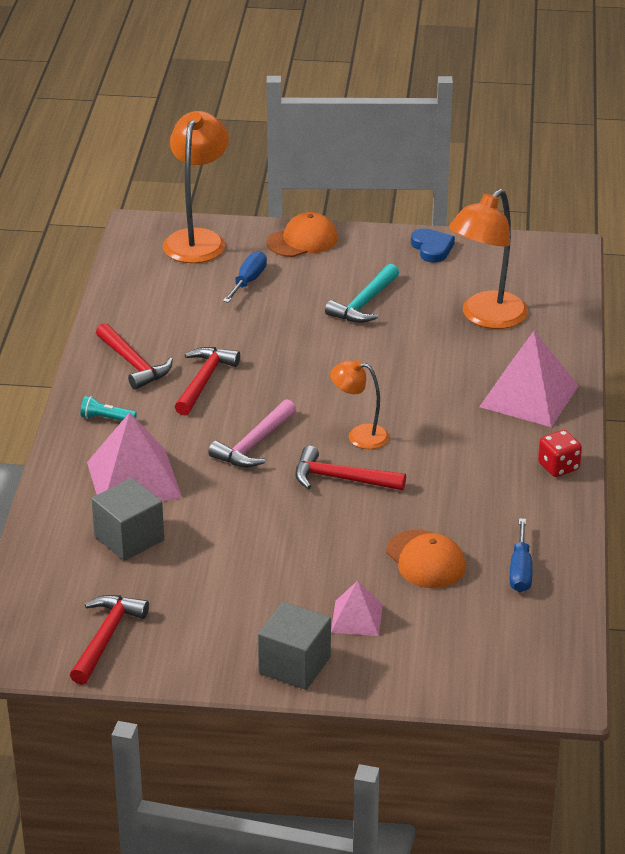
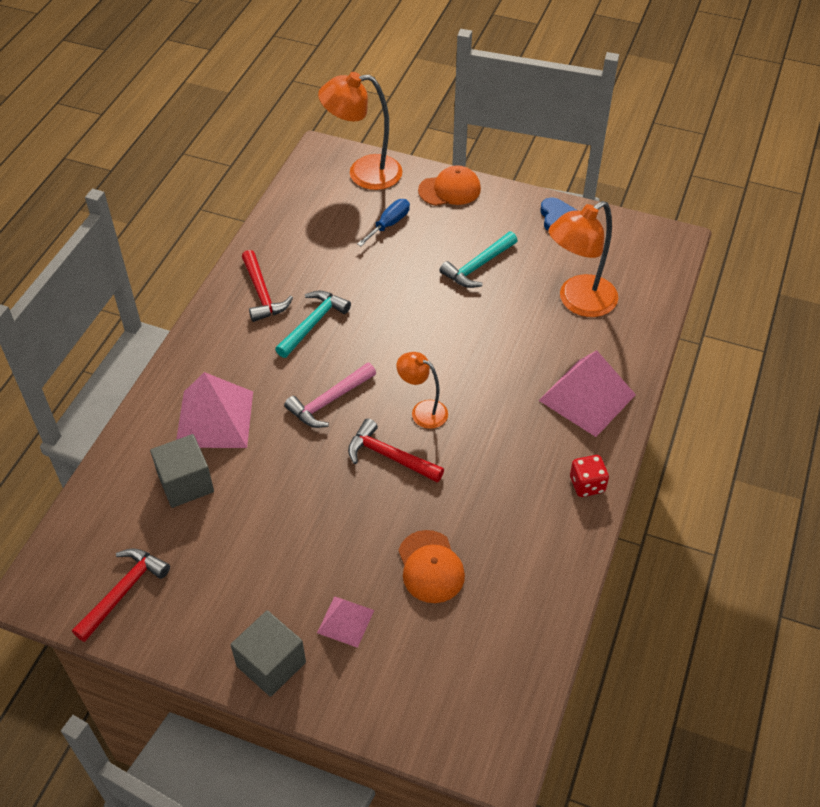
camera: 15 degrees right, 15 degrees up
(106, 419) = (217, 348): turquoise flashlight -> none
(197, 239) = (363, 173): orange lamp -> orange lamp turned 120 degrees counterclockwise
(204, 381) = (313, 323): red hammer -> turquoise hammer
(520, 571) = (511, 600): blue screwdriver -> none

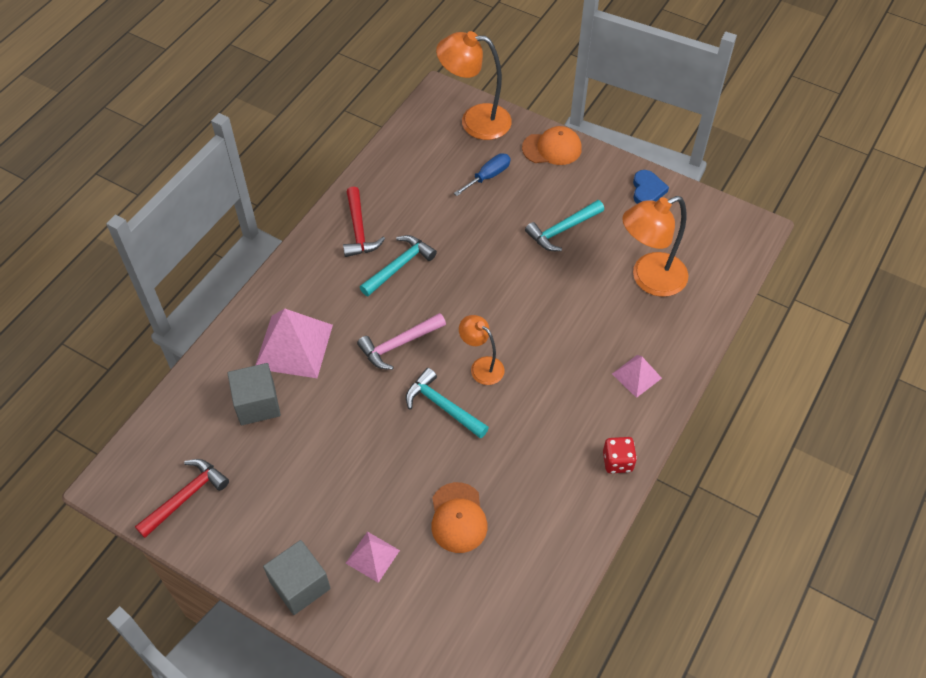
camera: 10 degrees right, 5 degrees up
(389, 456) = (442, 406): red hammer -> turquoise hammer
(587, 397) = (636, 376): pink pyramid -> pink pyramid, size x0.55

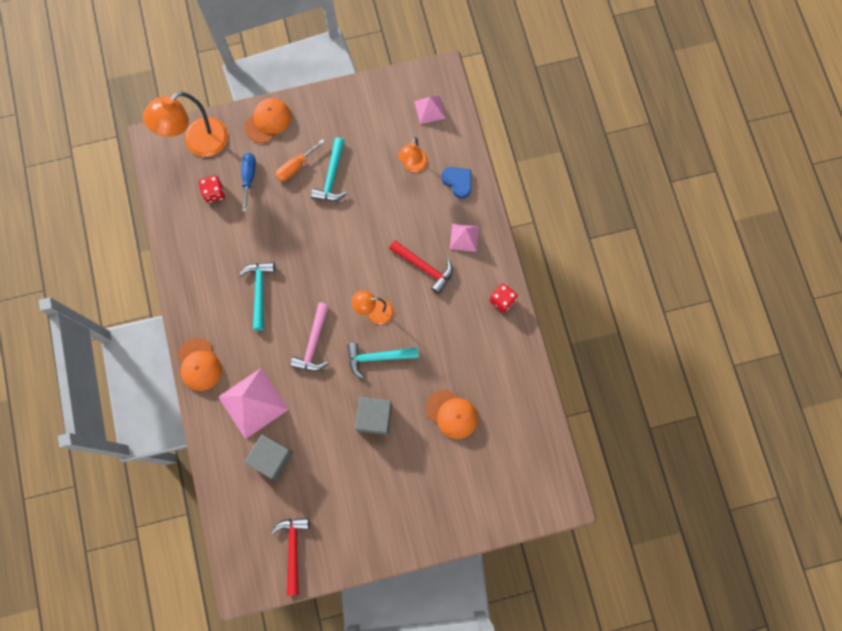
camera: 45 degrees left, 20 degrees up
(286, 279) = (199, 364): none -> orange cap
(300, 585) = (409, 533): grey cube -> grey cube (374, 417)
(359, 230) = (208, 290): red hammer -> red hammer (424, 267)
(372, 556) = (430, 479): pink pyramid -> pink pyramid (429, 109)
(447, 165) = (214, 193): none -> red dice
(538, 198) = (295, 167): none -> orange screwdriver
(647, 190) = (355, 102): blue heart -> blue heart (458, 182)
(649, 279) = (413, 166): orange lamp -> orange lamp, size x0.57

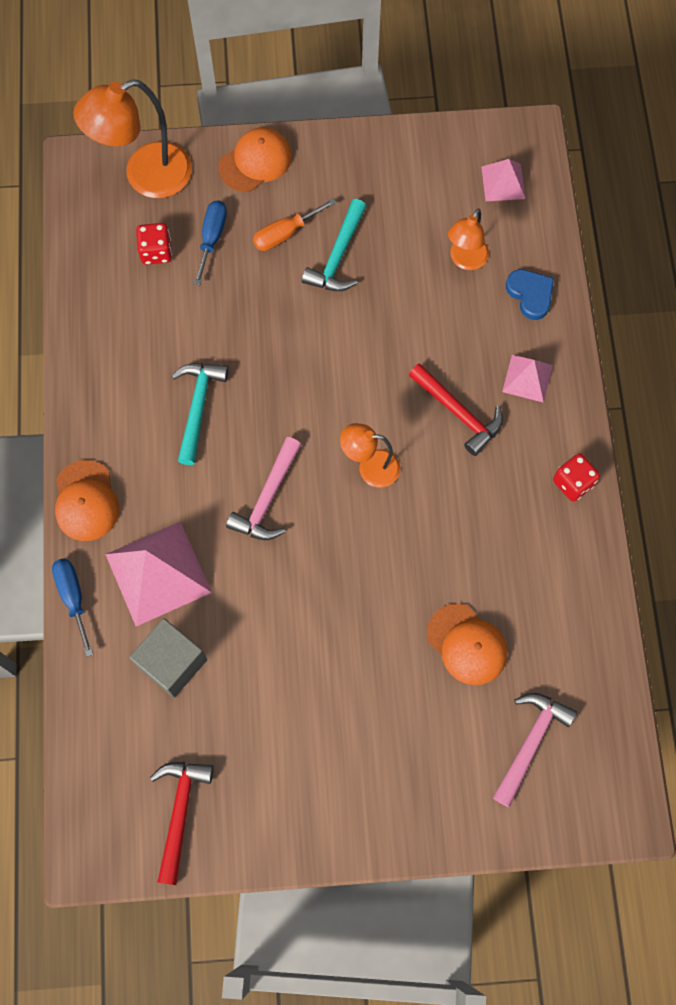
camera: 10 degrees right, 5 degrees down
(202, 428) = (73, 597): none -> blue screwdriver
(374, 417) = (343, 628): grey cube -> none
(378, 357) = (364, 537): turquoise hammer -> none
(499, 468) = (530, 742): none -> pink hammer

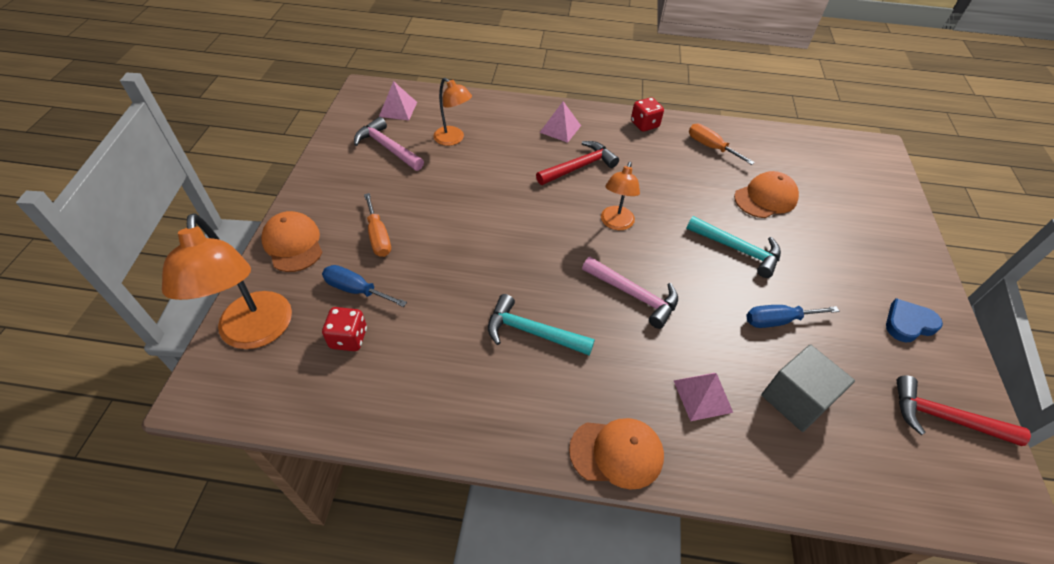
camera: 80 degrees left, 20 degrees down
(73, 597) = (728, 485): blue screwdriver -> blue screwdriver (777, 320)
(158, 573) = (702, 396): pink pyramid -> pink pyramid, size x0.55
(338, 256) = (417, 207): turquoise hammer -> turquoise hammer (738, 249)
(530, 294) = (495, 115): blue heart -> blue heart (908, 323)
(530, 742) = (836, 181): pink hammer -> pink hammer (387, 147)
(551, 573) = (711, 147): none -> orange screwdriver

